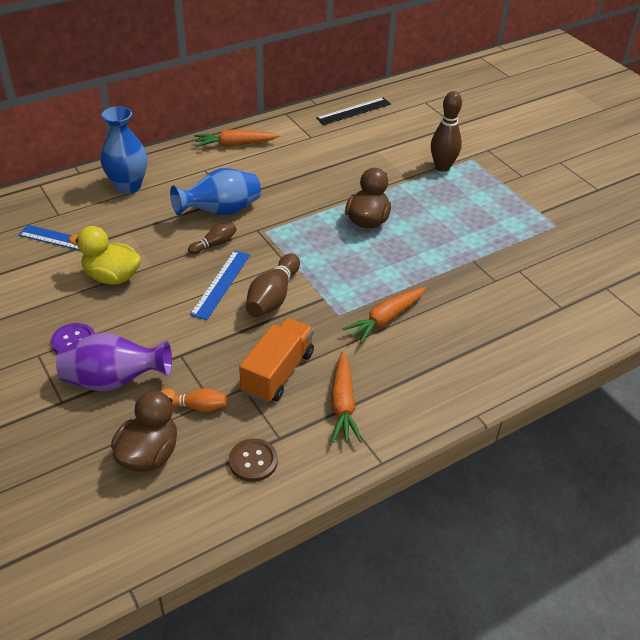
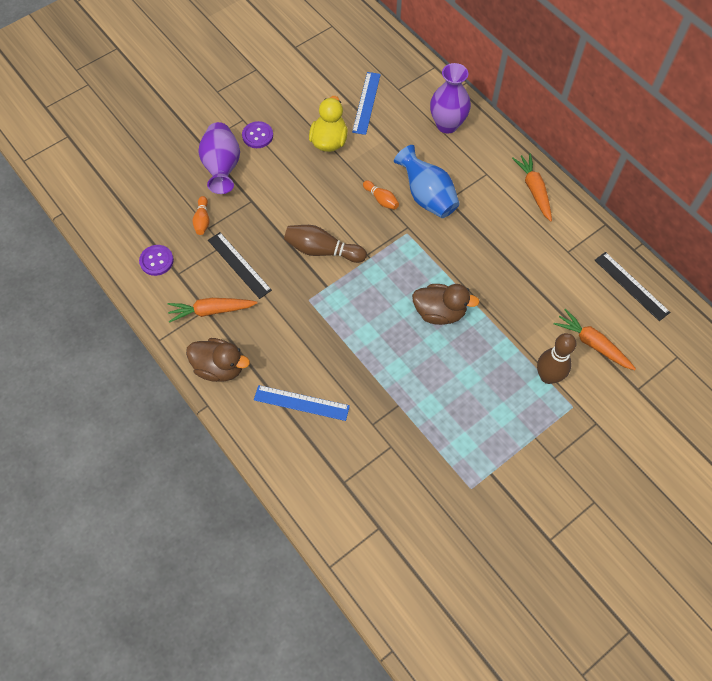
camera: 85 degrees right, 20 degrees up
(128, 186) = (447, 124): blue vase -> purple vase
(149, 454) = (160, 201): brown duck -> brown duck (219, 367)
(214, 244) = (381, 199): brown bowling pin -> orange bowling pin
(221, 284) = (332, 212): blue ruler -> blue ruler (301, 403)
(253, 461) = (156, 261): brown button -> purple button
(278, 373) = (239, 265): orange truck -> black ruler
(385, 319) = (307, 335): orange carrot -> orange carrot (592, 344)

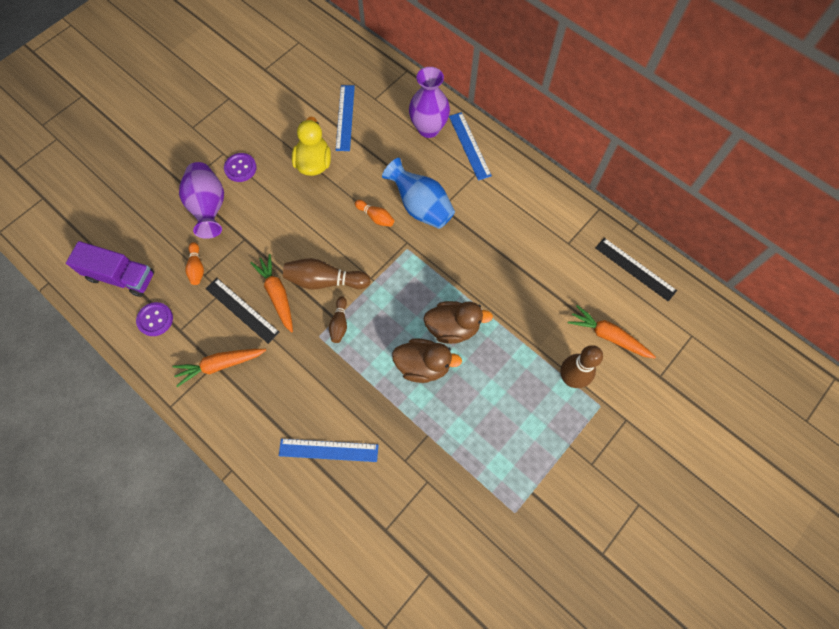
camera: 10 degrees left, 5 degrees up
(130, 217) = (121, 276): none -> purple truck
(219, 367) = (238, 426): brown duck -> brown duck (423, 365)
(330, 291) = (339, 323): none -> brown bowling pin
(485, 146) = (469, 145): none -> blue ruler
(534, 190) = (524, 184): orange carrot -> orange carrot (277, 295)

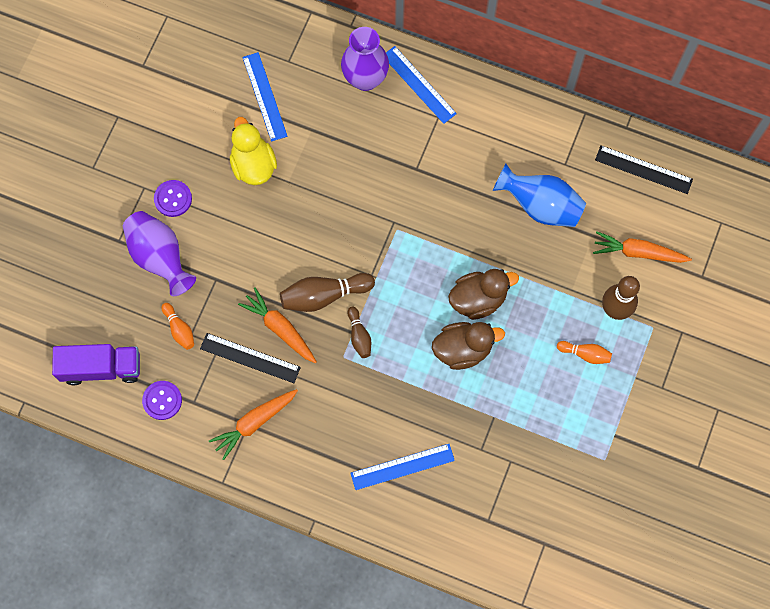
camera: 20 degrees left, 5 degrees up
(376, 217) = (349, 205): orange bowling pin -> orange bowling pin (585, 354)
(421, 207) = (393, 176): blue vase -> blue vase (540, 205)

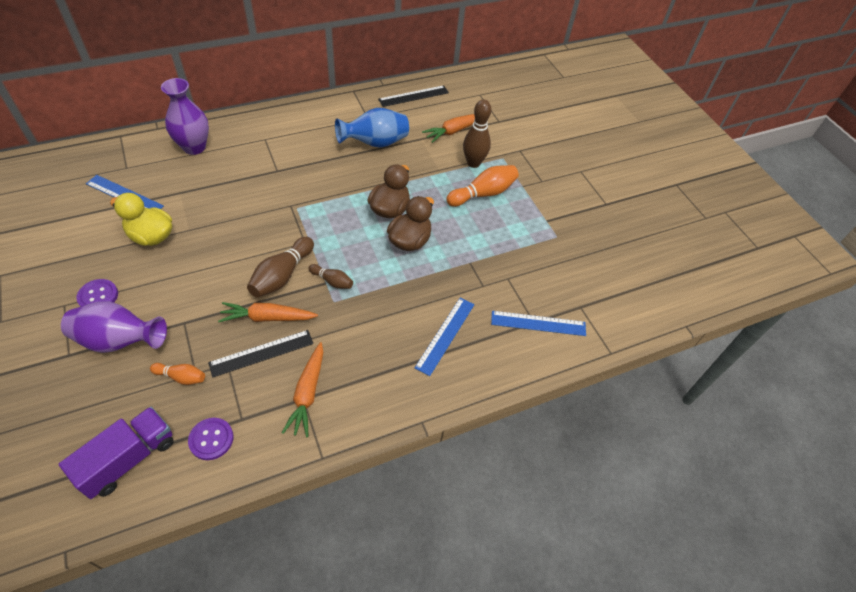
camera: 50 degrees left, 20 degrees down
(419, 84) = (235, 131): blue ruler -> blue ruler (538, 323)
(585, 354) = (483, 194): orange bowling pin -> orange bowling pin, size x1.75

